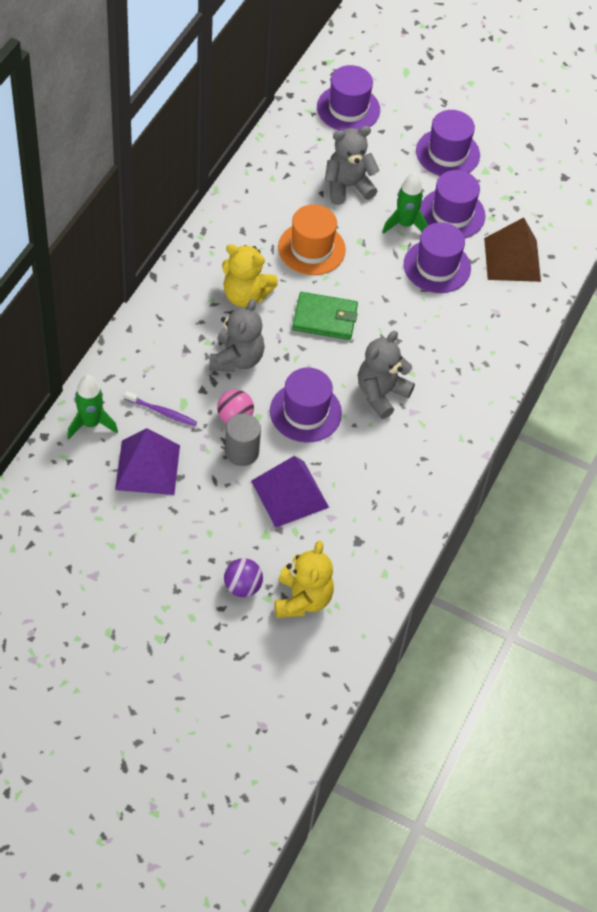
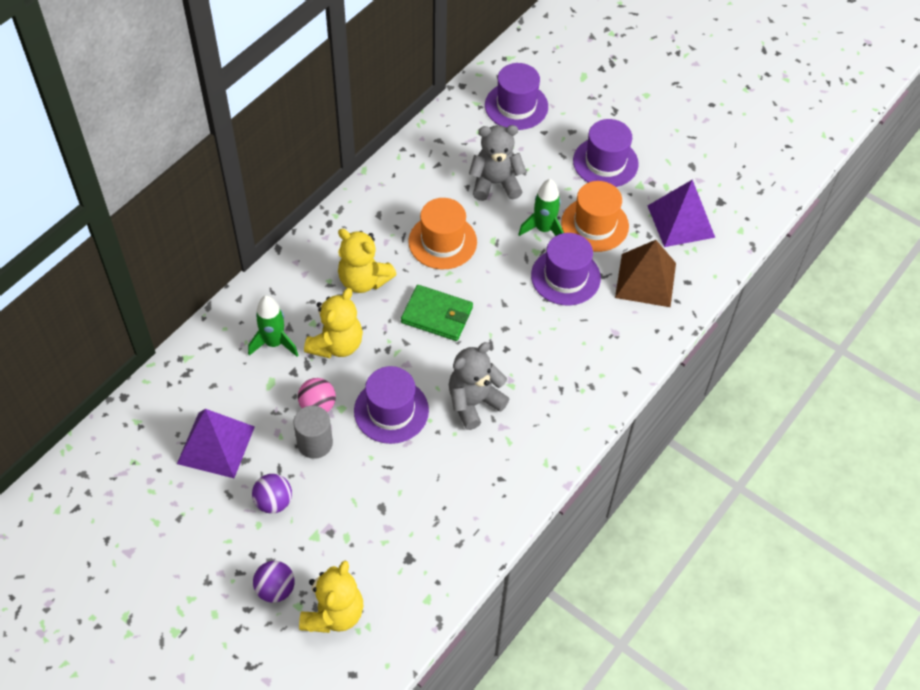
camera: 15 degrees right, 0 degrees up
(91, 423) = (173, 391): green rocket -> green rocket (274, 343)
(162, 412) = (247, 389): purple toothbrush -> none
(218, 510) = (274, 502): none -> purple ball
(236, 359) = (336, 344): grey teddy bear -> yellow teddy bear
(290, 494) = (352, 495): purple pyramid -> purple pyramid (681, 221)
(452, 214) = (594, 224): purple hat -> orange hat

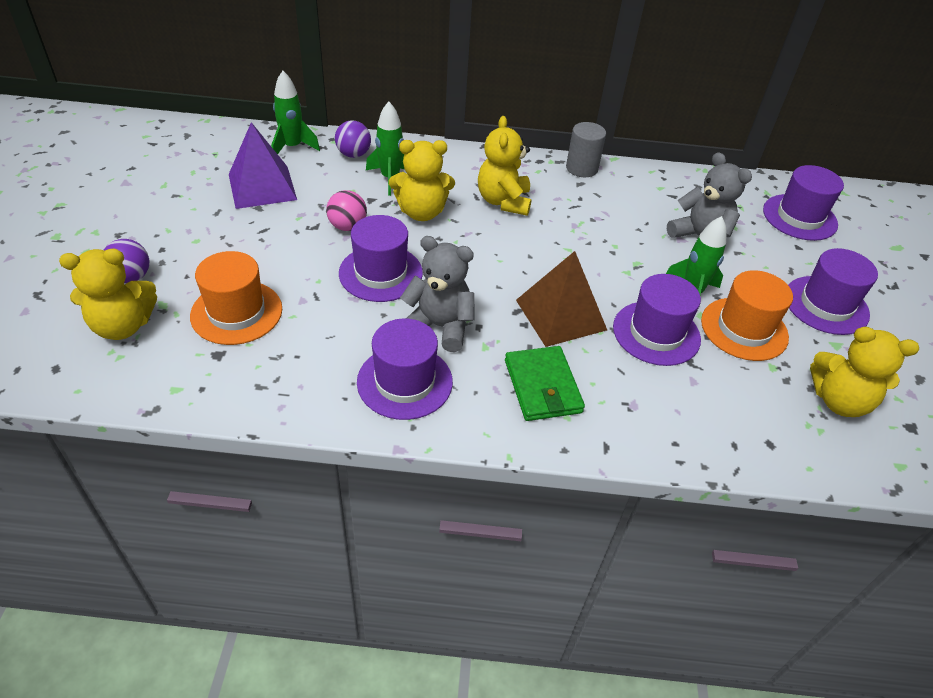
camera: 55 degrees right, 10 degrees down
(171, 395) = (292, 147): none -> green rocket
(274, 502) = (226, 240): purple ball -> purple ball (353, 154)
(315, 443) = (306, 240): grey cylinder -> grey cylinder (581, 168)
(437, 315) = (514, 260): green wallet -> green wallet (542, 386)
(442, 242) = (597, 231): orange hat -> orange hat (236, 312)
(512, 452) = (405, 382): none -> purple hat
(645, 280) = (728, 403): brown pyramid -> brown pyramid (560, 315)
(681, 221) = (839, 401): purple pyramid -> yellow teddy bear

